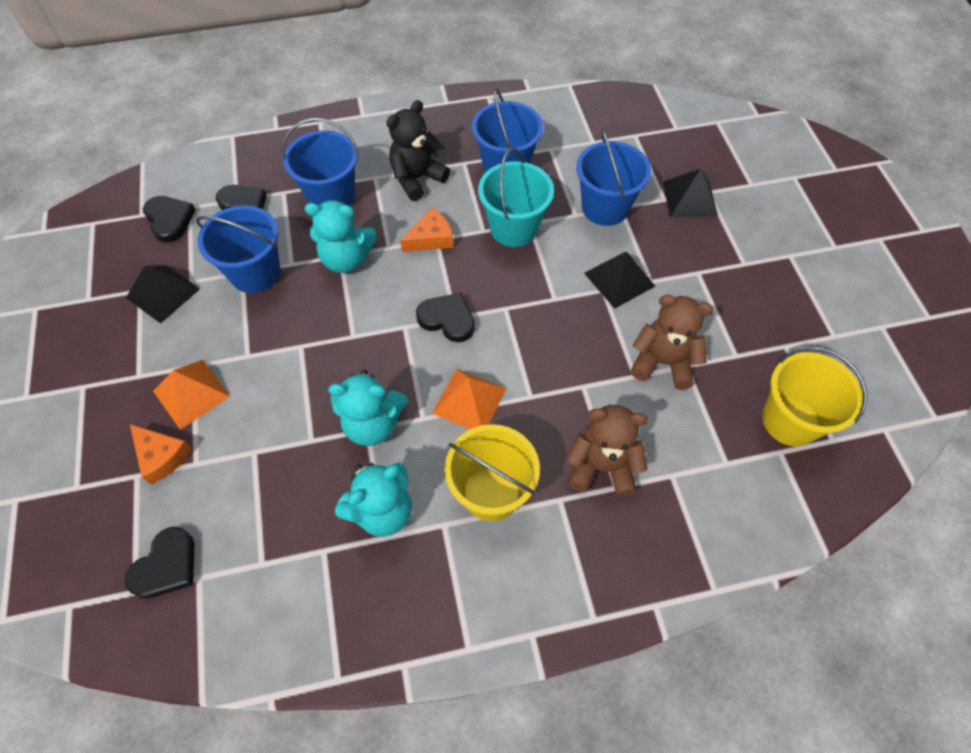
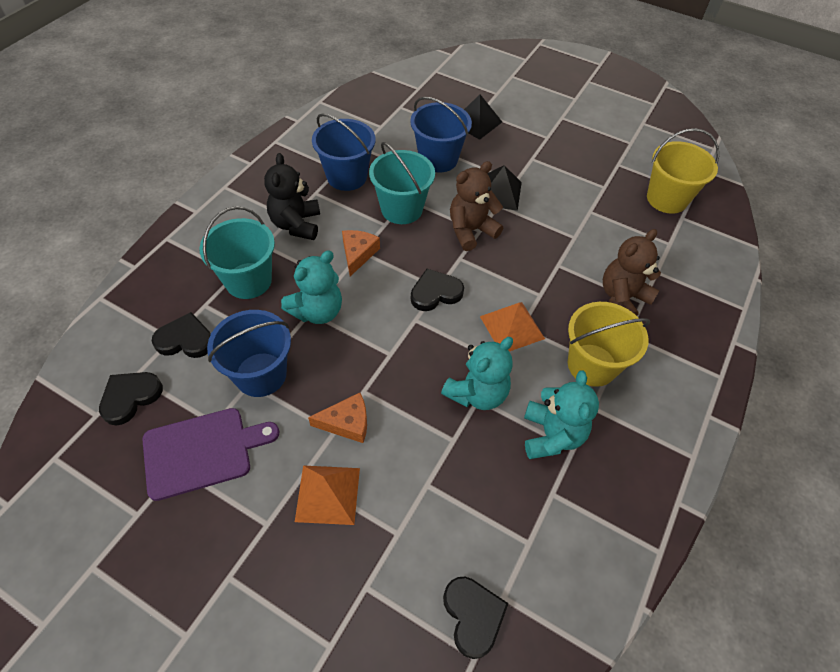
camera: 50 degrees left, 5 degrees down
(161, 456) = (366, 555): orange cheese -> orange cheese (347, 423)
(163, 293) = (202, 451): black pyramid -> purple cutting board
(169, 220) = (130, 397): black heart -> black heart turned 60 degrees counterclockwise
(331, 197) = (248, 280): blue bucket -> turquoise bucket
(663, 362) = (577, 219): brown teddy bear -> brown teddy bear (471, 231)

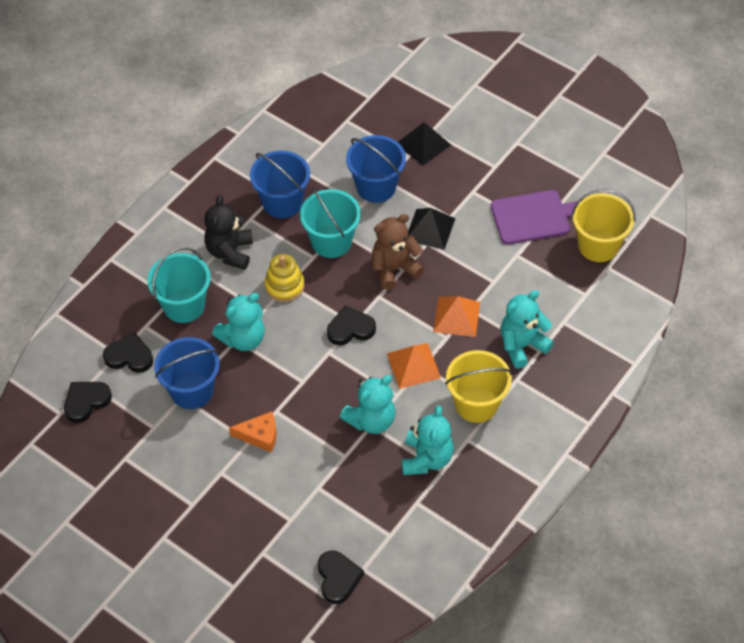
camera: 10 degrees right, 0 degrees up
(202, 451) = (144, 448): purple cutting board -> purple cutting board (534, 217)
(327, 494) = (240, 487): orange pyramid -> orange pyramid (456, 316)
(358, 254) = (284, 286): orange cheese -> yellow stacking toy
(622, 298) = (522, 345): brown teddy bear -> turquoise teddy bear

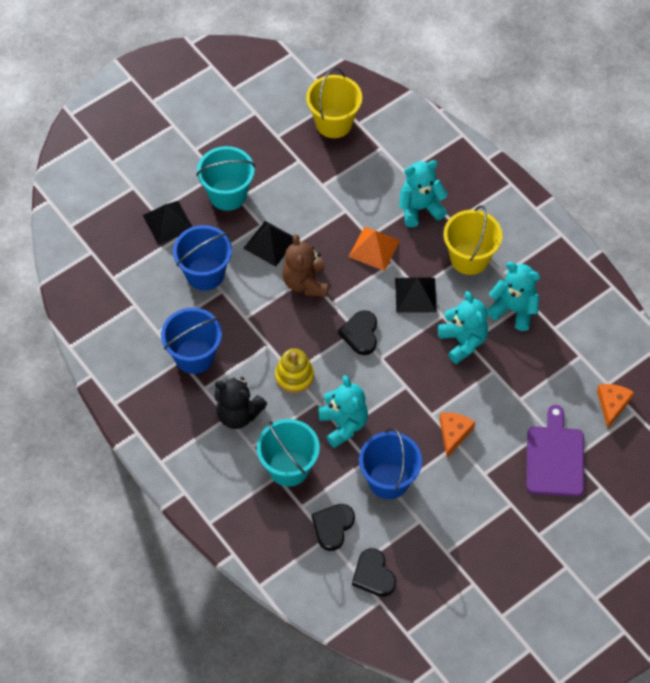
camera: 75 degrees left, 5 degrees up
(331, 241) = (256, 326): turquoise bucket -> turquoise bucket (227, 194)
(338, 578) = (612, 405): black heart -> orange cheese
(413, 365) = (415, 295): orange pyramid -> black pyramid
(522, 345) = (420, 208): turquoise teddy bear -> turquoise teddy bear turned 90 degrees clockwise
(534, 217) = (285, 160): purple cutting board -> purple cutting board (555, 457)

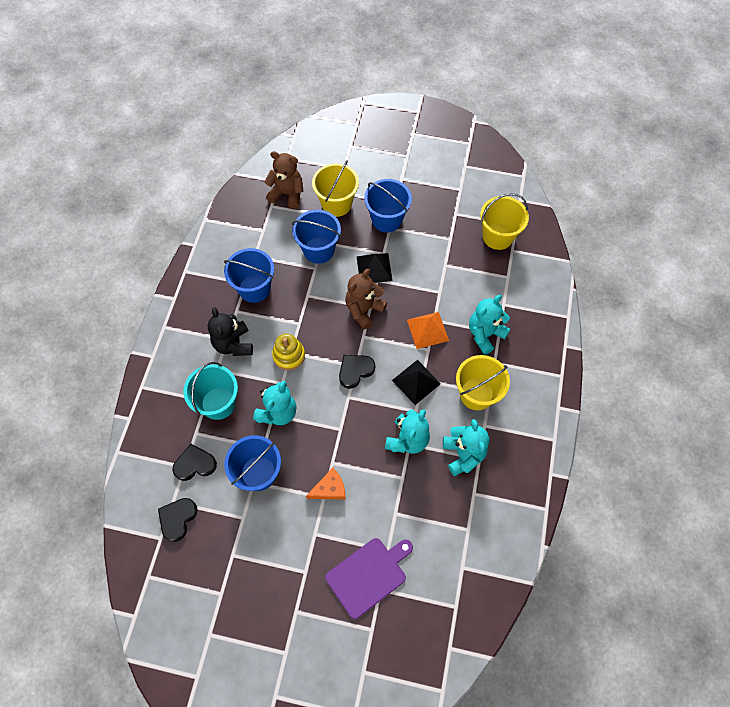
camera: 50 degrees right, 5 degrees up
(113, 255) = (287, 194): none -> brown teddy bear
(168, 222) = (336, 204): black pyramid -> yellow bucket
(227, 194) = (387, 219): turquoise bucket -> blue bucket
(420, 208) = (485, 334): turquoise teddy bear -> turquoise teddy bear turned 75 degrees counterclockwise
(612, 405) = (448, 584): orange cheese -> none

